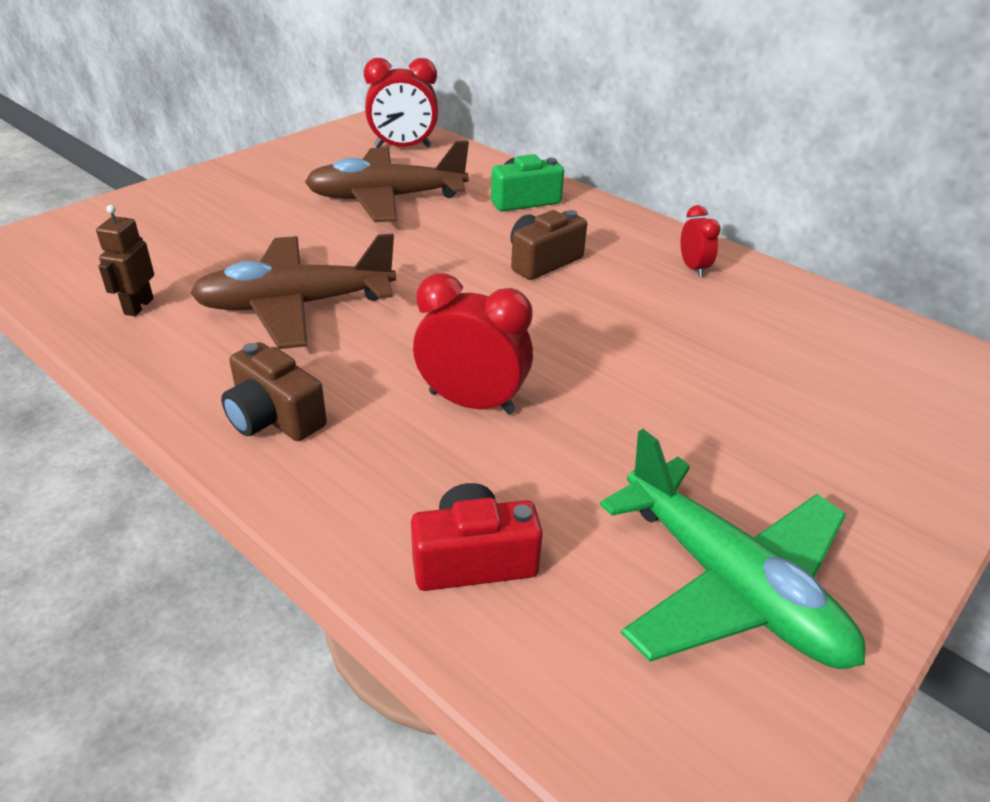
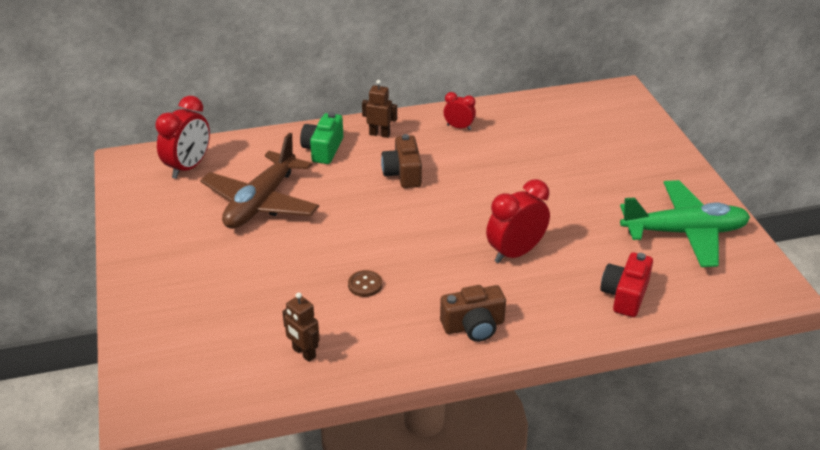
camera: 55 degrees left, 0 degrees up
(295, 305) = (365, 285): brown plane -> brown button
(599, 222) = (379, 134): none -> brown robot

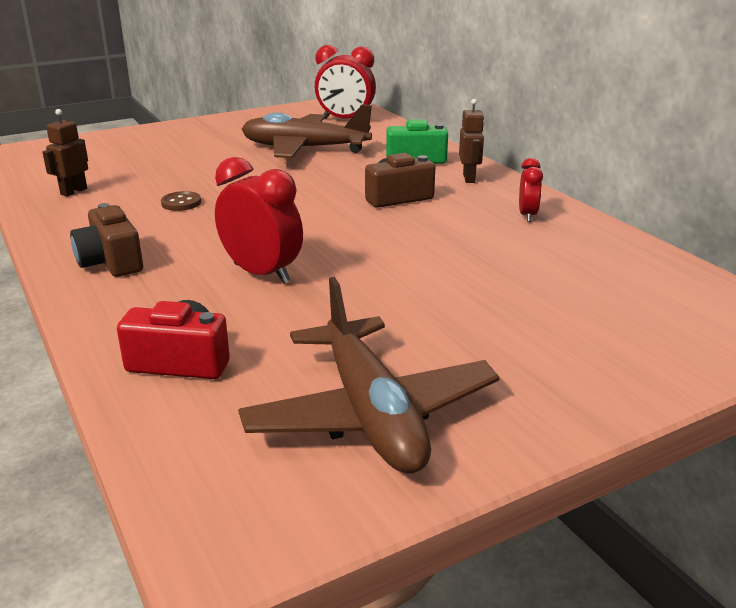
camera: 75 degrees right, 10 degrees down
(684, 232) = (371, 414): green plane -> brown plane

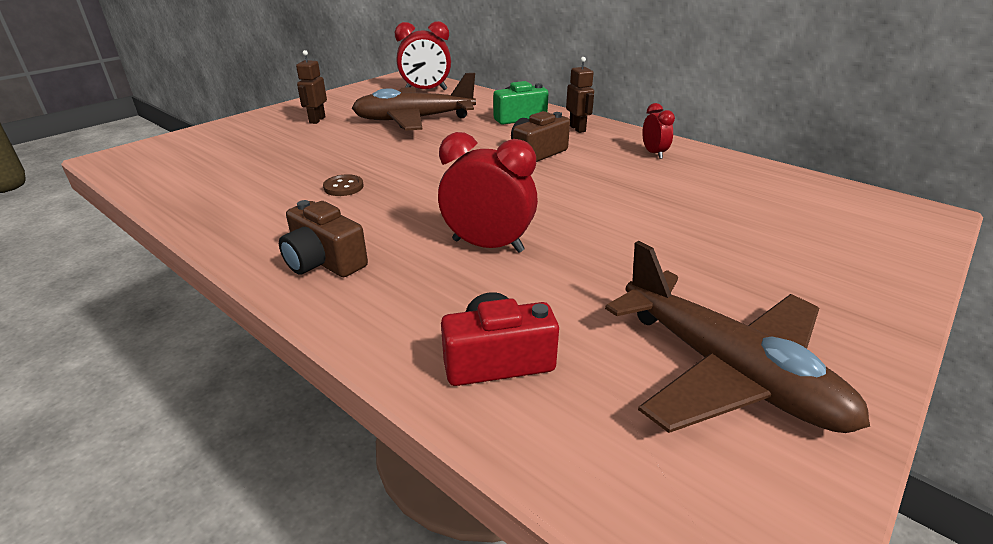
camera: 20 degrees left, 5 degrees up
(73, 191) = (218, 192): brown robot -> brown robot (317, 120)

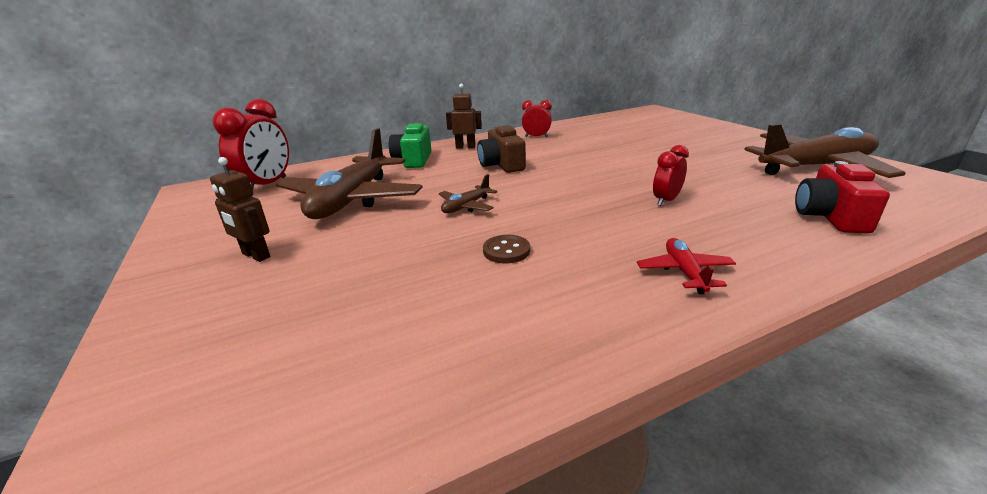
camera: 65 degrees left, 5 degrees down
(324, 261) = (684, 272): brown camera -> red plane
(421, 158) = (466, 206): none -> brown plane
(488, 245) = (666, 200): red clock -> red clock, size x0.56

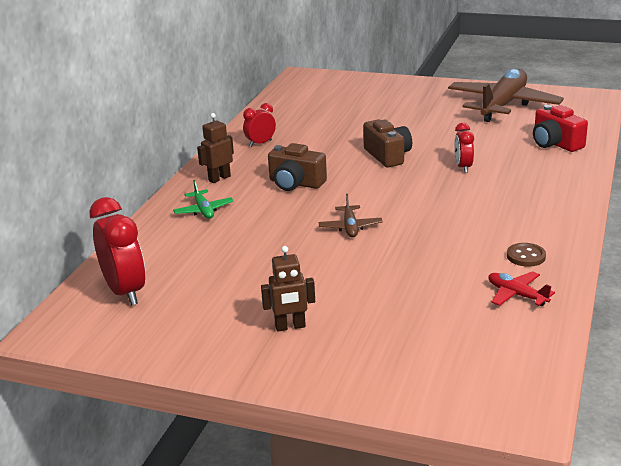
camera: 45 degrees left, 0 degrees up
(352, 200) = (248, 263): brown plane -> none
(413, 160) = (203, 210): green camera -> green plane
(506, 251) = (439, 241): brown button -> brown button (526, 256)
(611, 170) = (388, 156): none -> brown camera
(684, 272) = (541, 208): red plane -> red plane (517, 295)

